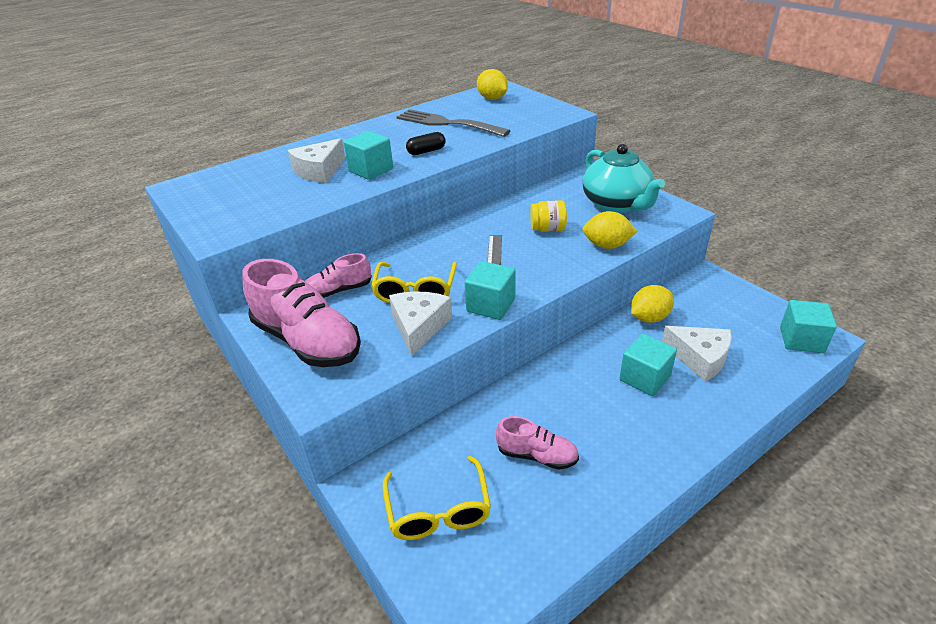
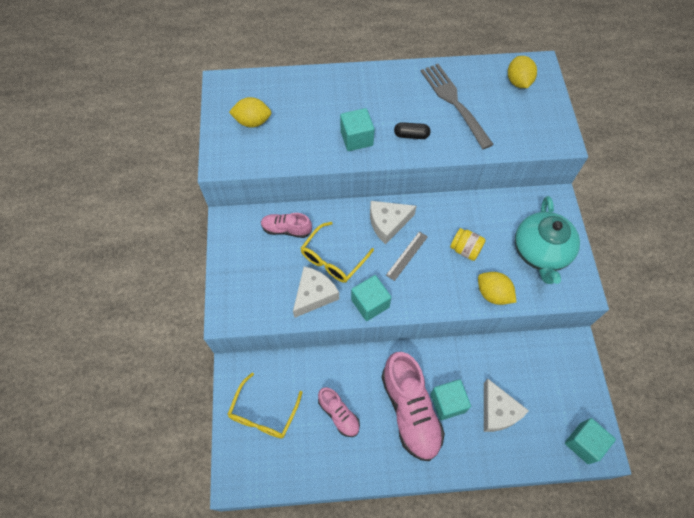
camera: 30 degrees right, 25 degrees up
(308, 341) = (244, 266): pink shoe -> pink shoe (410, 410)
(319, 171) = (321, 118): white cheese -> white cheese (388, 223)
(649, 318) = (495, 356): yellow lemon -> yellow lemon (252, 122)

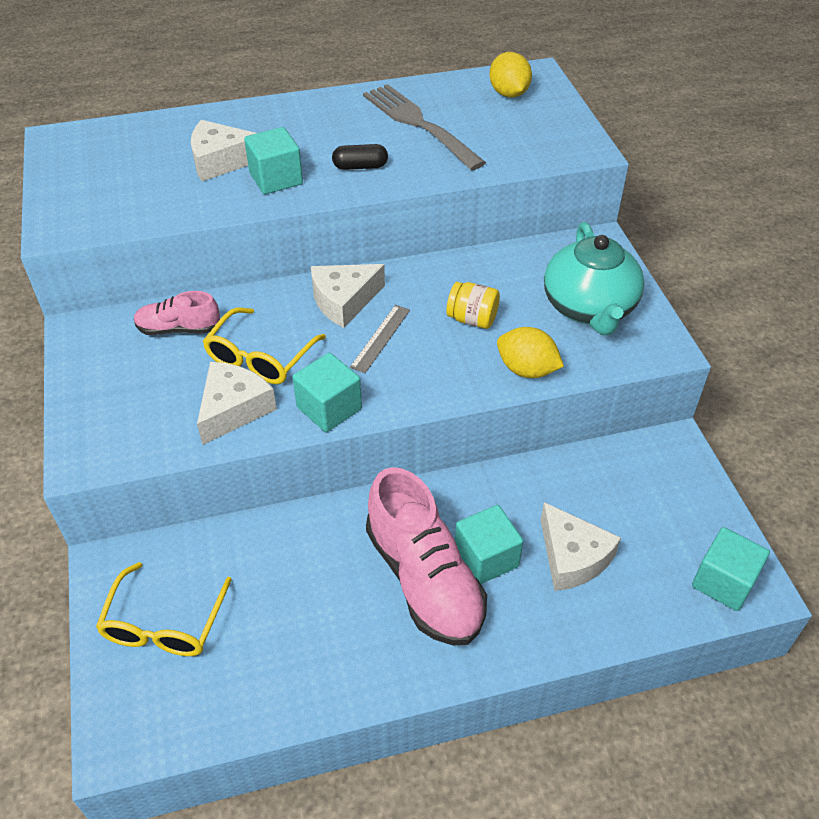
camera: 10 degrees left, 15 degrees down
(252, 122) = (108, 176): yellow lemon -> none
(323, 118) = (221, 161): none -> white cheese
(339, 414) = (300, 604): pink shoe -> none

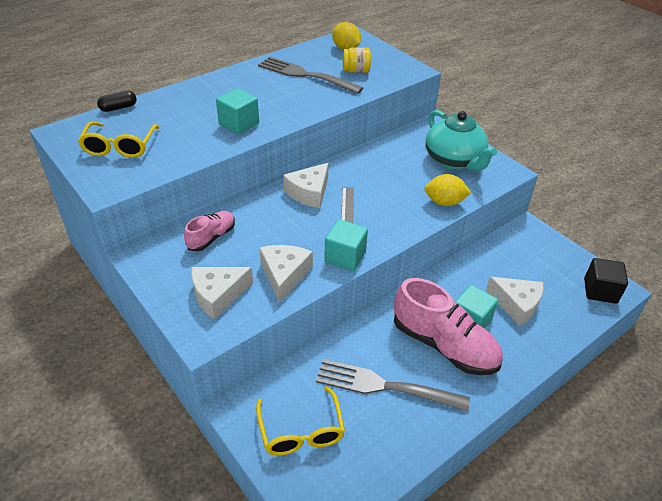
camera: 25 degrees left, 5 degrees down
(179, 329) = (211, 237): pink shoe -> pink shoe turned 150 degrees clockwise
(221, 161) = (193, 121): white cheese -> white cheese (218, 295)
(260, 357) = (279, 239): yellow glasses -> yellow glasses (120, 146)
(306, 605) = (384, 386): none -> grey fork
(360, 166) = (288, 106): black capsule -> black capsule (118, 108)
(472, 319) = (394, 183): yellow jar -> yellow jar (356, 71)
(723, 582) = (600, 291): turquoise cube -> black cube

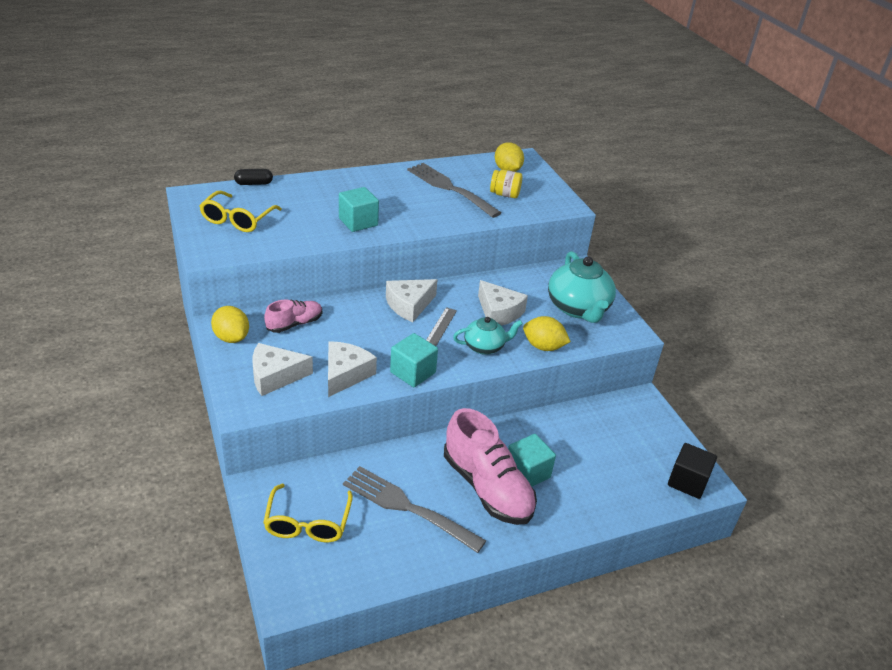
camera: 15 degrees right, 5 degrees down
(156, 267) = (231, 338): none -> yellow lemon
(395, 215) = (485, 347): none -> turquoise teapot
(516, 304) = (585, 470): white cheese -> white cheese (499, 312)

